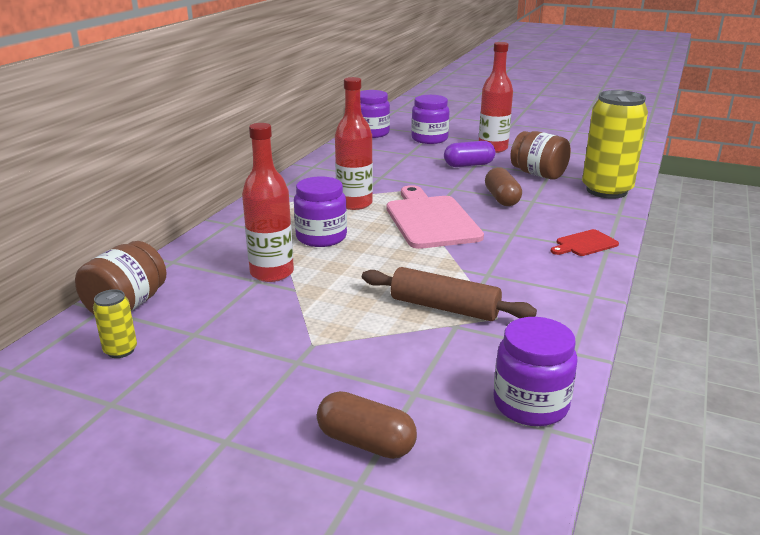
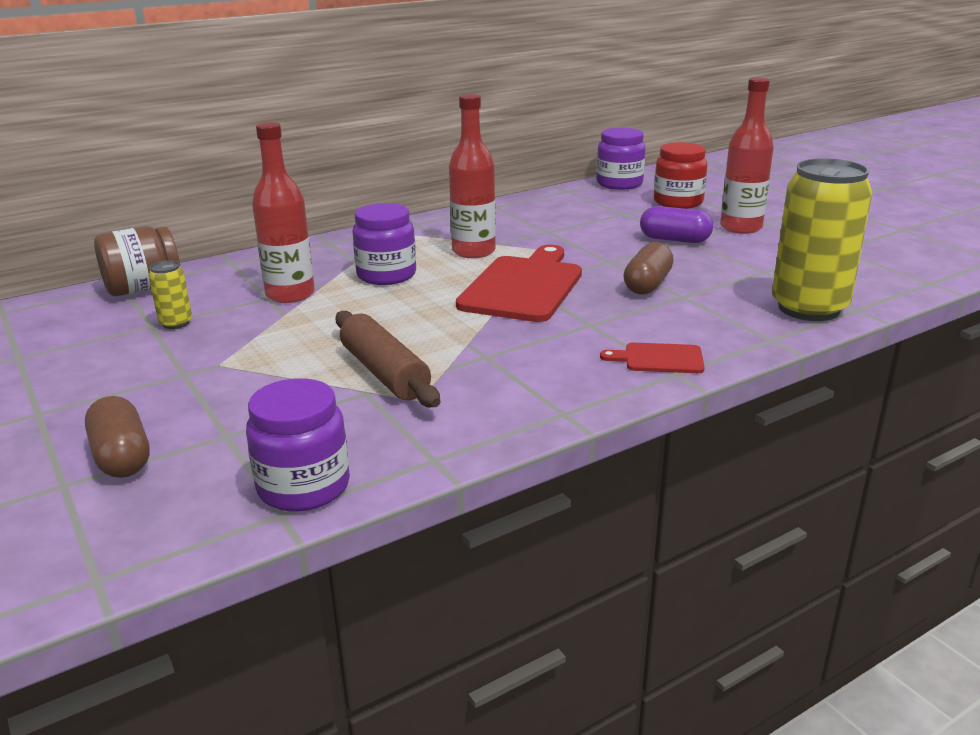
camera: 35 degrees right, 0 degrees up
(120, 350) = (85, 321): yellow can -> yellow can (176, 323)
(429, 139) = (678, 202): purple jar -> red jar
(430, 220) = (524, 286): pink cutting board -> red cutting board
(538, 174) = (747, 268): brown jar -> none

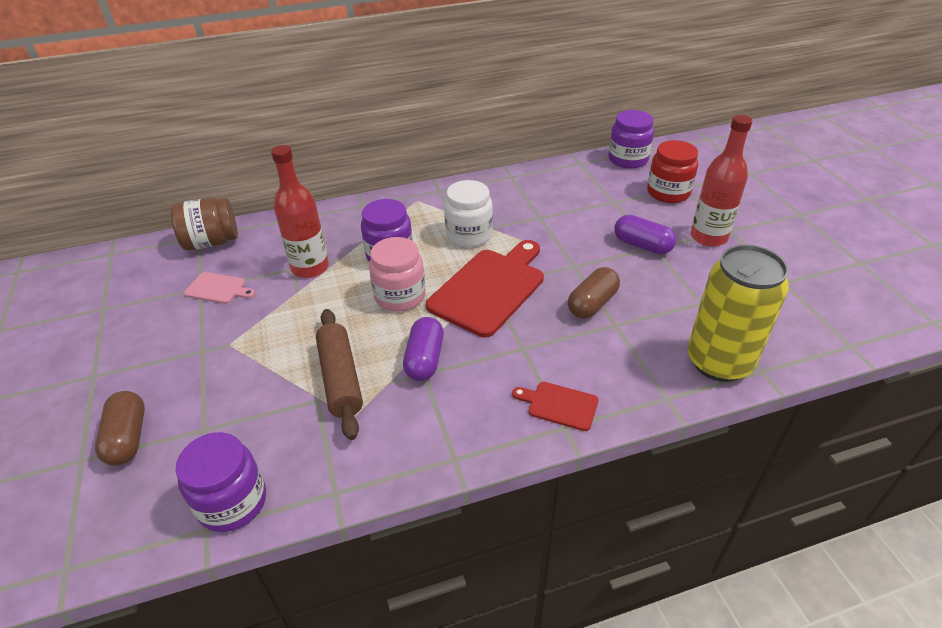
camera: 15 degrees right, 15 degrees up
(176, 323) = (218, 289): yellow can -> pink cutting board
(419, 303) = (400, 296): none -> pink jar
(473, 251) = (469, 235): red bottle -> white jar
(480, 346) = (425, 359): none -> purple capsule

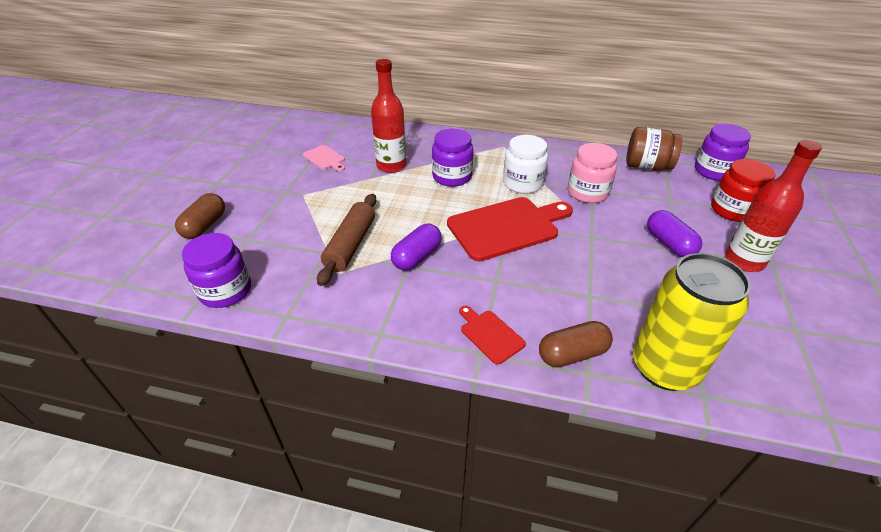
camera: 30 degrees right, 0 degrees up
(211, 242) = (344, 128): brown jar -> brown jar (647, 166)
(400, 296) = (435, 207): pink jar -> pink jar (587, 192)
(592, 304) = (583, 271): brown capsule -> brown capsule (572, 354)

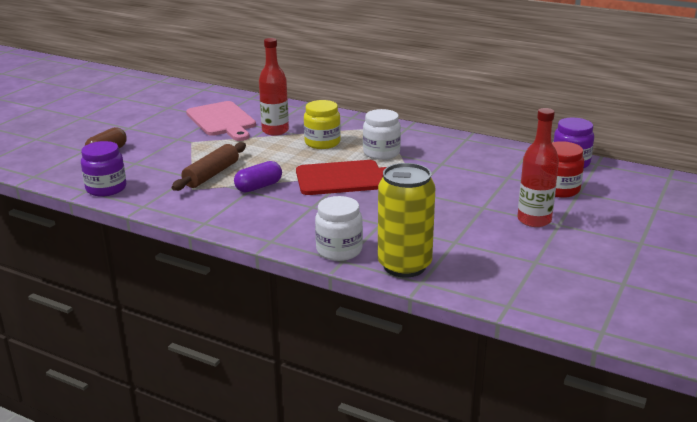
camera: 15 degrees right, 15 degrees down
(325, 158) = (222, 121): pink cutting board -> pink cutting board, size x2.09
(452, 177) = (322, 143): purple jar -> yellow jar
(490, 334) = (284, 233): red cutting board -> none
(572, 354) = (339, 250): brown capsule -> white jar
(587, 192) = (435, 164): pink jar -> none
(647, 166) = (508, 153): brown jar -> none
(669, 244) = (477, 203): purple capsule -> none

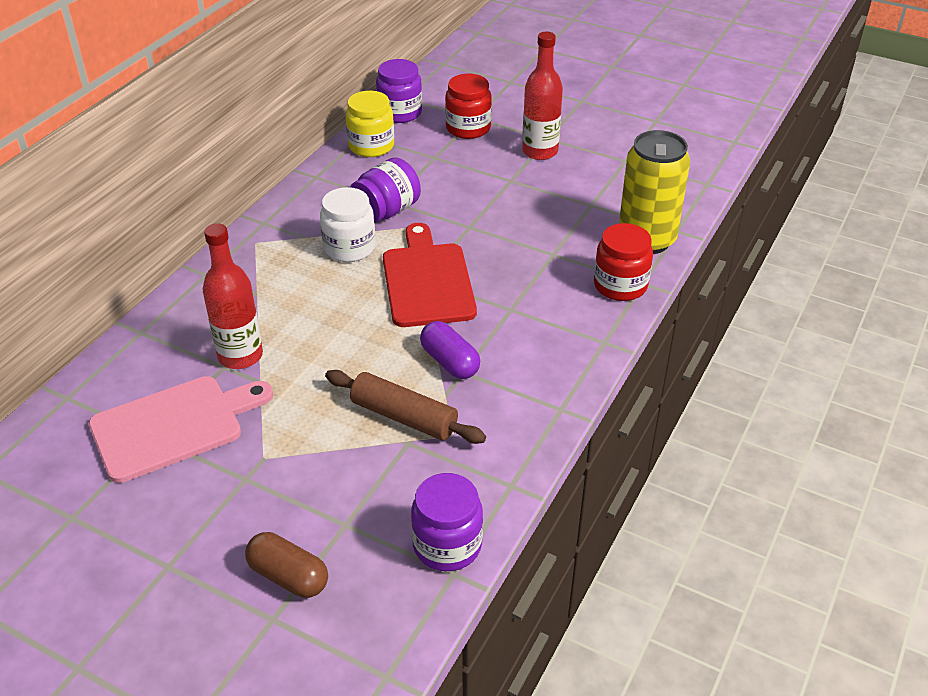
camera: 90 degrees left, 15 degrees up
(322, 143) = (301, 303): yellow jar -> yellow jar (371, 146)
(339, 250) = (620, 285): white jar -> red jar
(427, 163) = (386, 211): none -> purple jar

